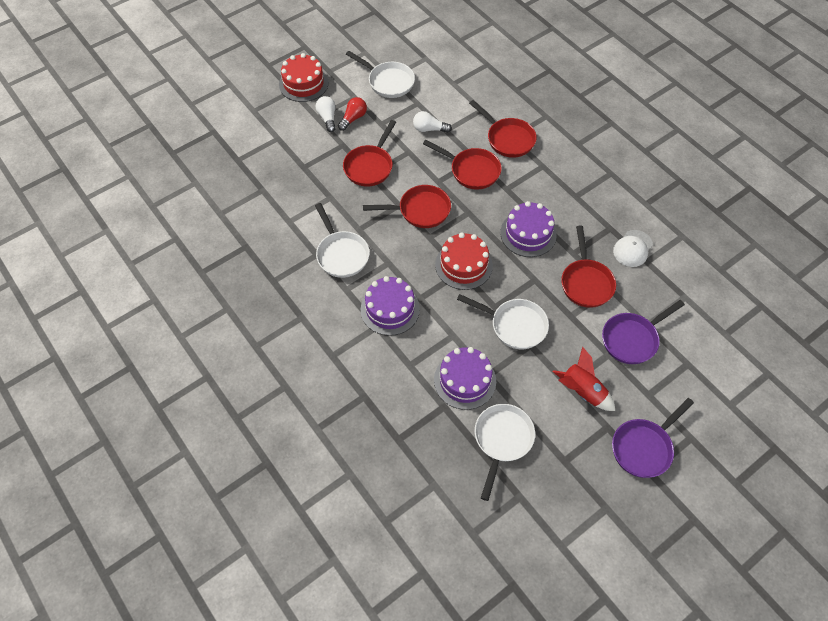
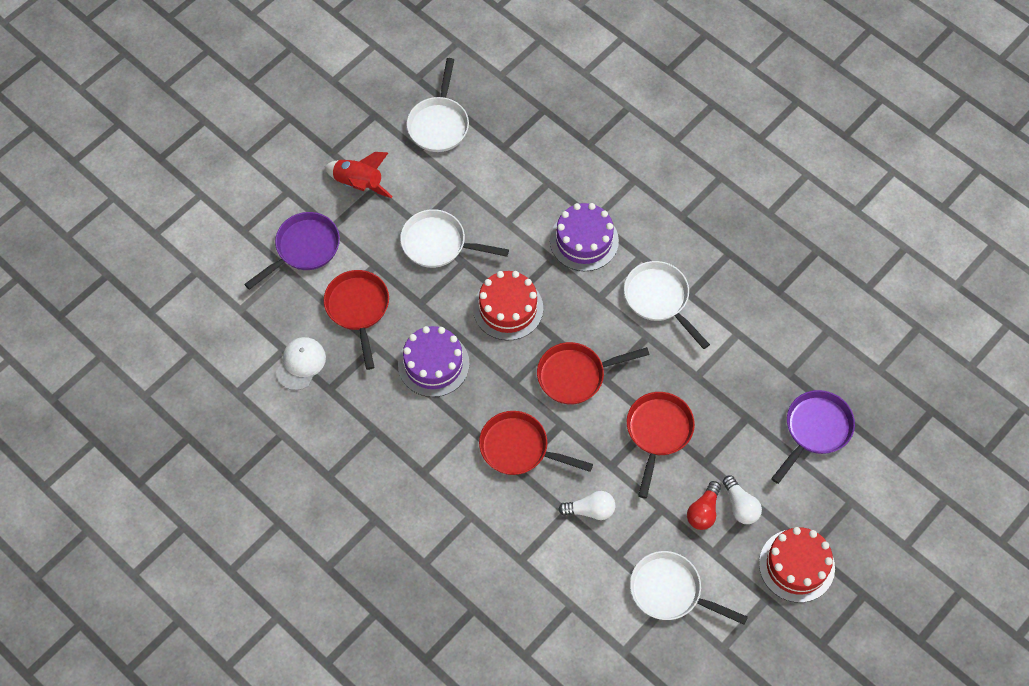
camera: 170 degrees right, 5 degrees up
(465, 380) = (485, 175): purple cake -> none
(508, 139) = (475, 511): red pan -> none
(644, 447) = (294, 139): purple pan -> purple pan (815, 430)

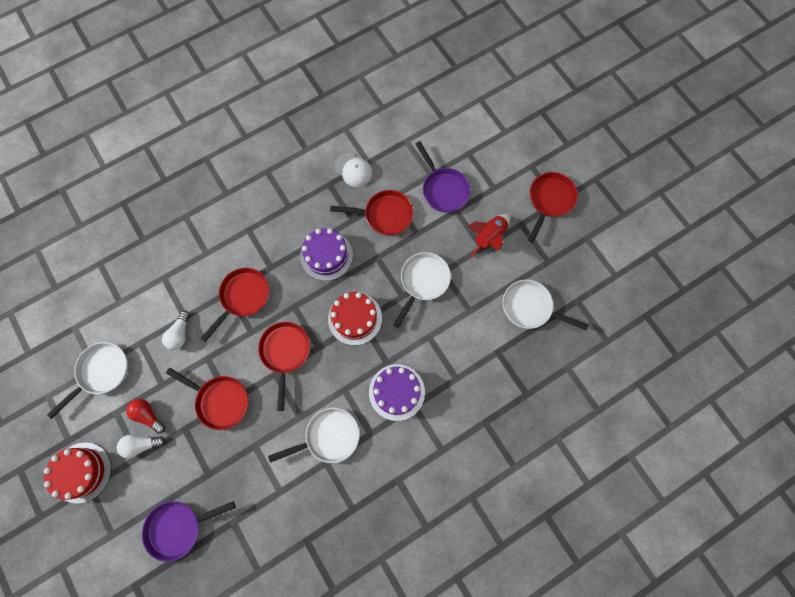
camera: 105 degrees right, 10 degrees up
(291, 127) = (549, 200): none -> red pan
(815, 430) = (178, 527): purple pan -> purple pan turned 105 degrees clockwise

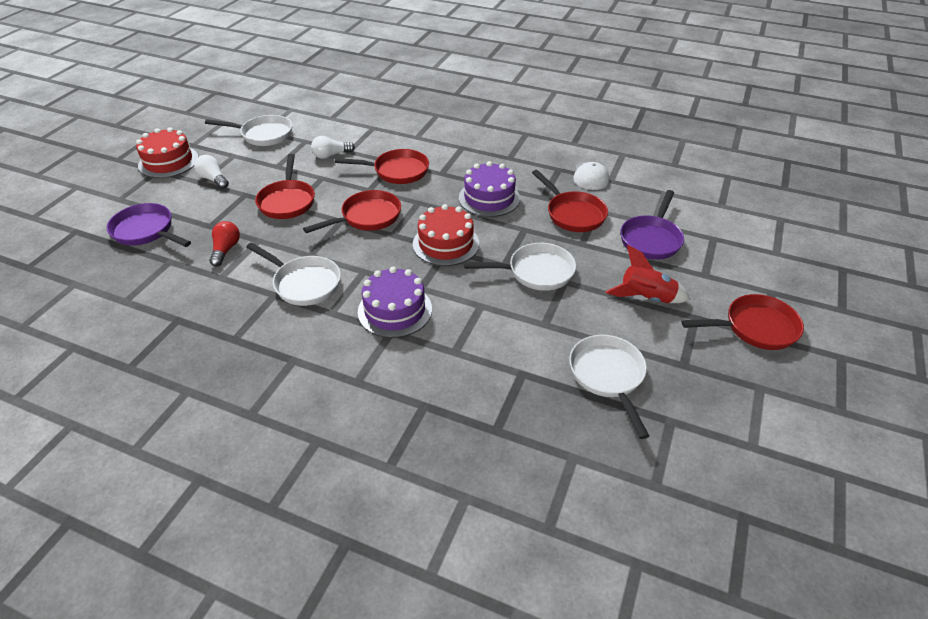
camera: 55 degrees right, 30 degrees down
(148, 415) = (243, 171): red light bulb -> red light bulb (226, 250)

